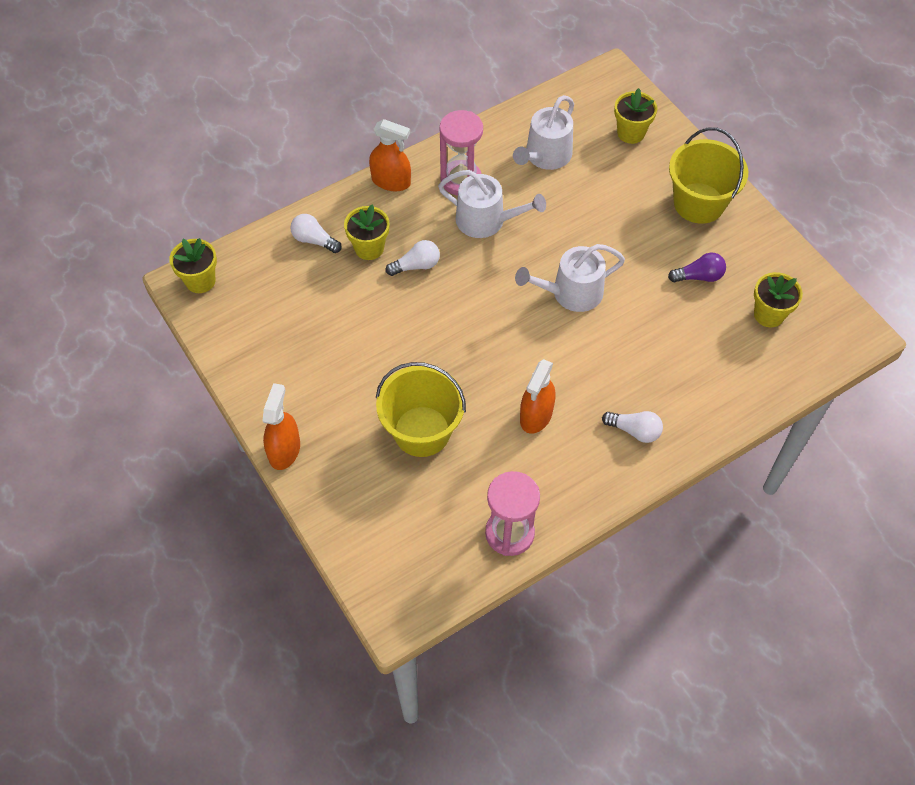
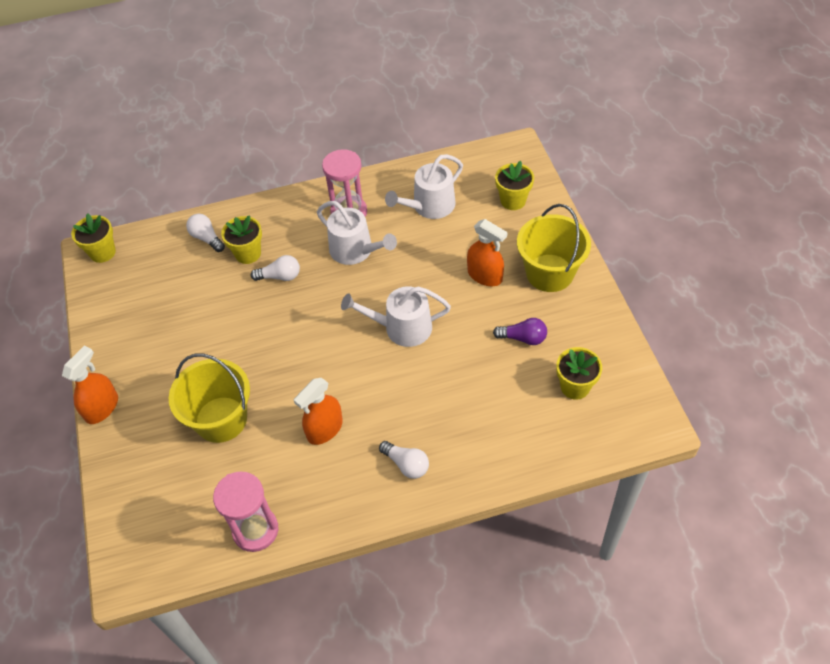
camera: 20 degrees right, 5 degrees down
(391, 181) = (290, 202): orange spray bottle -> orange spray bottle (485, 275)

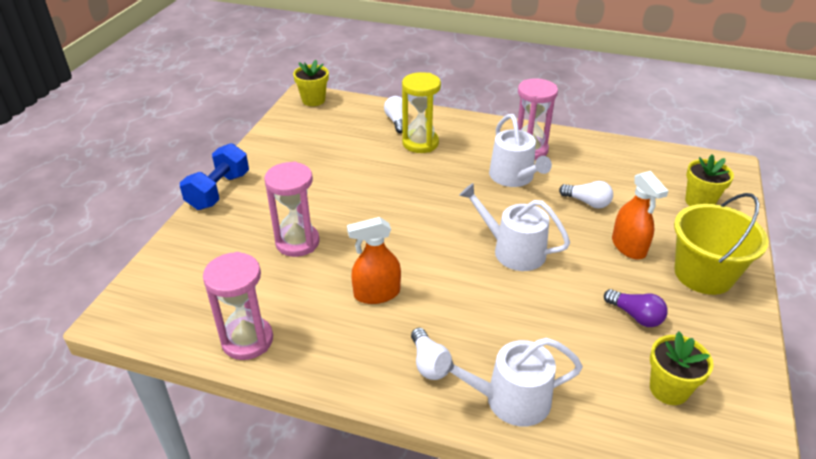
camera: 30 degrees right, 15 degrees down
(102, 408) = (219, 191): orange spray bottle -> blue dumbbell
(221, 419) = (297, 242): yellow bucket -> pink hourglass
(248, 253) = (420, 143): yellow flower pot -> yellow hourglass
(280, 276) = (433, 168): white light bulb -> white light bulb (587, 202)
(429, 206) = (609, 174): white watering can -> white watering can (510, 400)

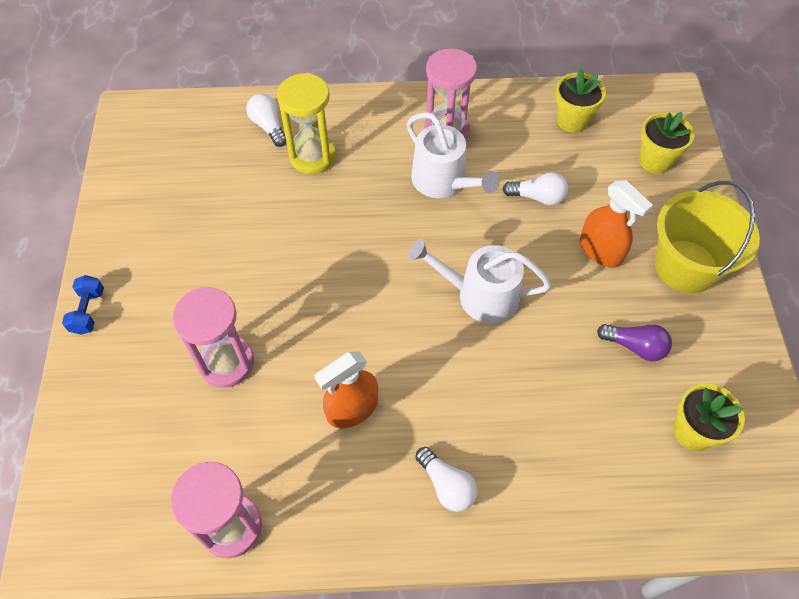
camera: 20 degrees left, 20 degrees up
(219, 191) = (88, 311): blue dumbbell -> blue dumbbell, size x0.57
(313, 100) = (143, 117): yellow flower pot -> yellow flower pot (572, 120)
(510, 400) = (545, 502): white watering can -> none

